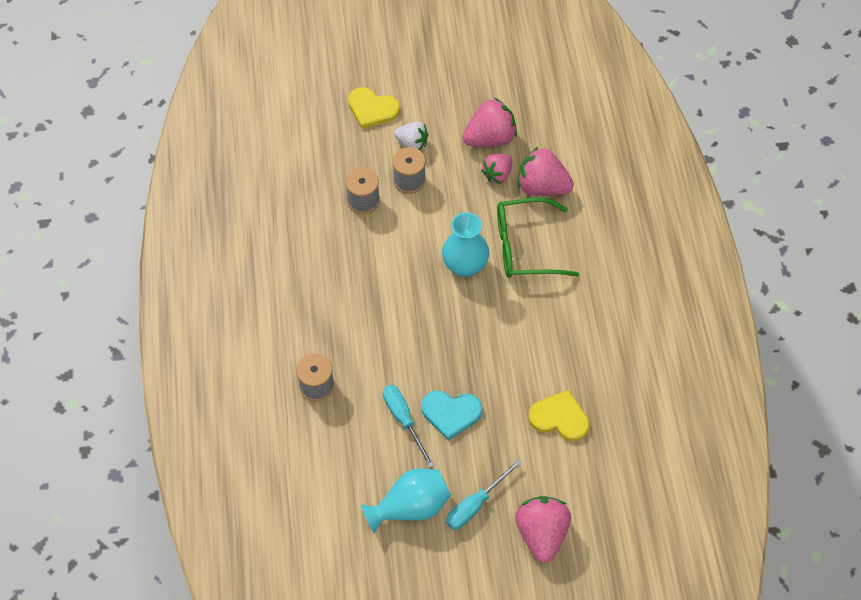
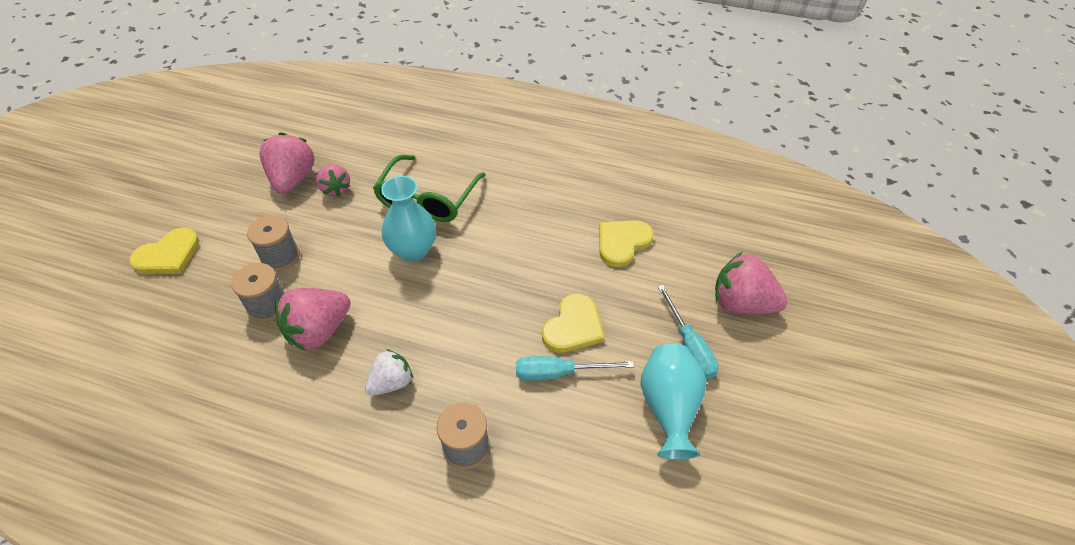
camera: 65 degrees left, 10 degrees down
(412, 143) = (241, 238): white strawberry -> white strawberry (391, 383)
(451, 413) = (573, 326): turquoise heart -> yellow heart
(542, 187) = (375, 165): pink strawberry -> pink strawberry (319, 331)

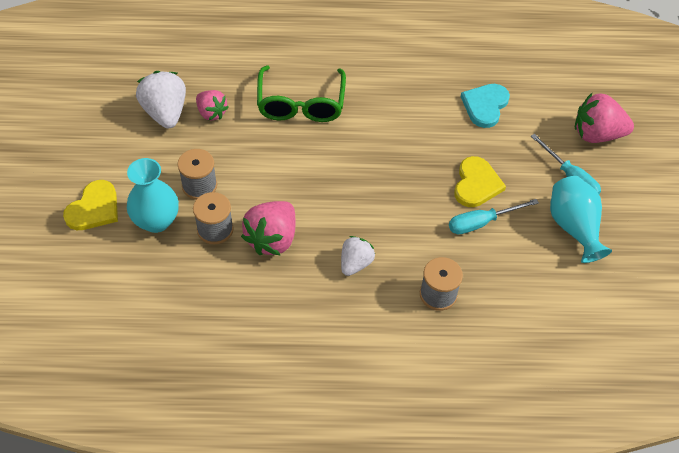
camera: 20 degrees left, 5 degrees up
(293, 179) = (165, 113): pink strawberry -> white strawberry
(413, 250) = (313, 152): turquoise vase -> turquoise vase (156, 221)
(622, 243) = (485, 106): yellow heart -> turquoise heart

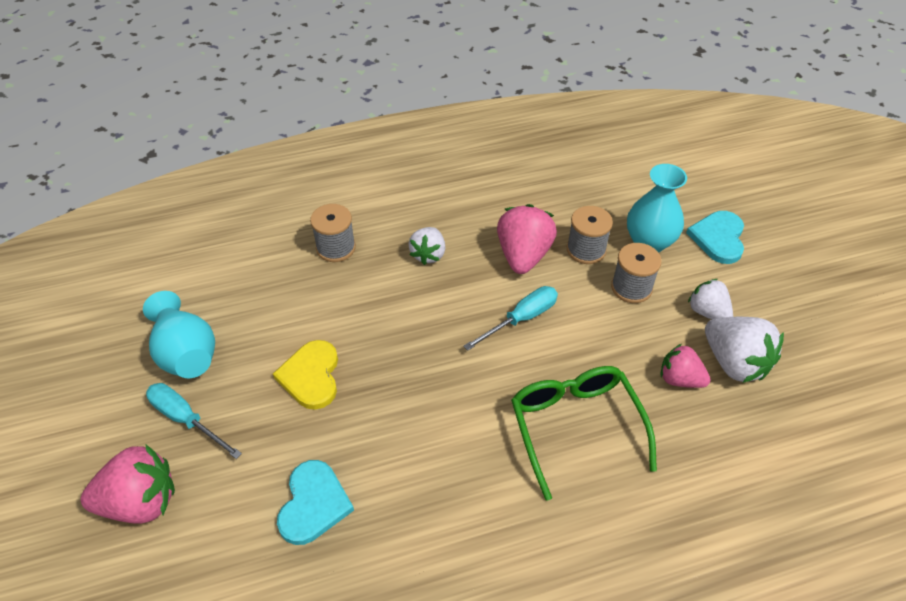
camera: 165 degrees right, 5 degrees down
(94, 208) = (718, 238): yellow heart -> turquoise heart
(155, 151) = (707, 312): none -> white strawberry
(482, 222) = (299, 330): turquoise screwdriver -> turquoise screwdriver (521, 319)

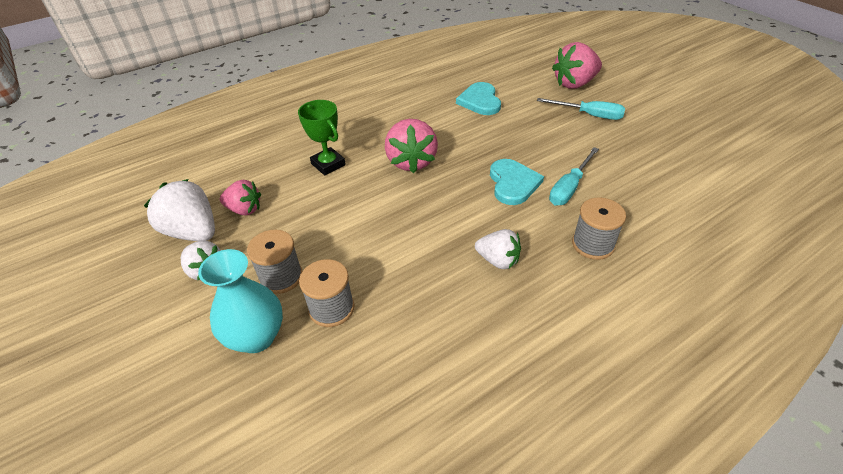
camera: 165 degrees right, 5 degrees down
(186, 353) = (630, 143): turquoise vase -> none
(311, 376) = (530, 151): yellow heart -> none
(428, 254) = (498, 260): white strawberry -> white strawberry turned 120 degrees clockwise
(521, 319) = (385, 223): turquoise screwdriver -> turquoise screwdriver (569, 187)
(523, 255) = (399, 284): pink strawberry -> pink strawberry (411, 162)
(575, 427) = (328, 164): green glasses -> green trophy
(718, 238) = (166, 367): turquoise heart -> turquoise heart (513, 183)

